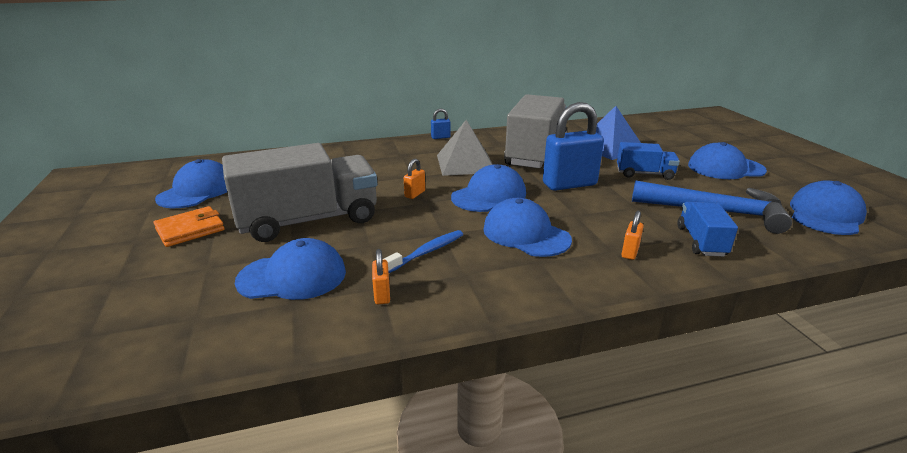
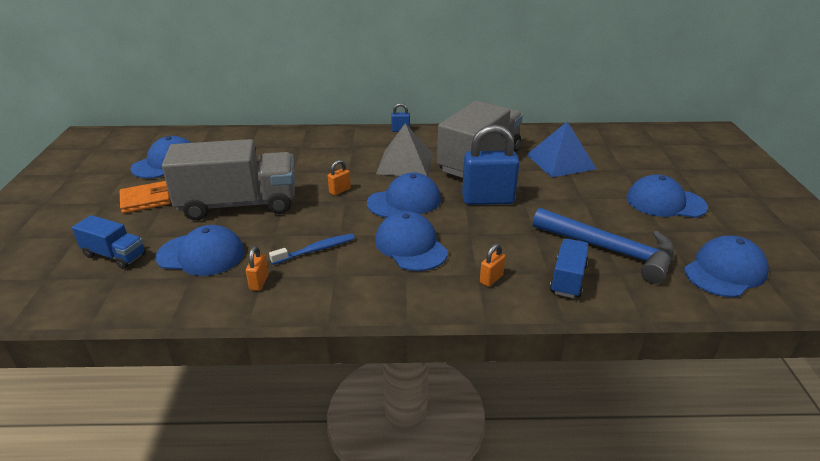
camera: 15 degrees right, 5 degrees up
(644, 174) = (572, 198): blue truck -> blue truck (114, 255)

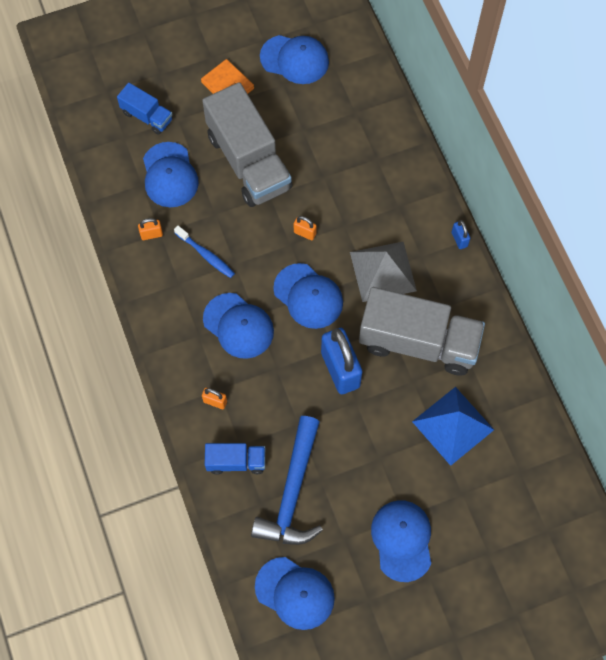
camera: 70 degrees right, 35 degrees up
(114, 255) = (147, 116): blue truck -> blue truck turned 60 degrees counterclockwise
(410, 246) = (238, 326): blue cap -> blue cap turned 90 degrees clockwise

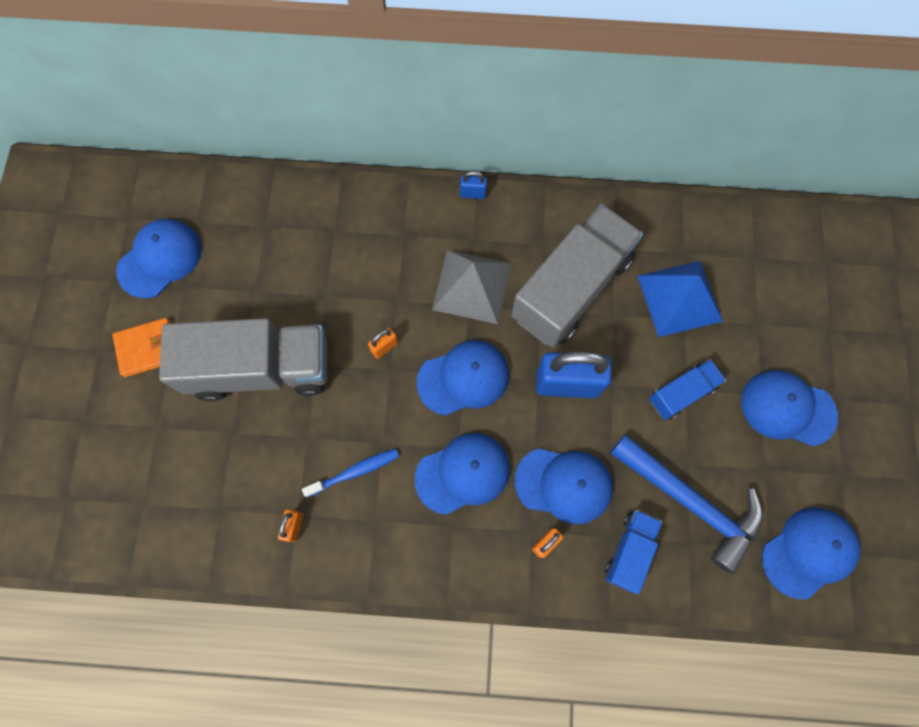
camera: 65 degrees left, 5 degrees up
(147, 116) = (131, 462): blue truck -> blue truck (681, 393)
(170, 175) = (227, 469): blue cap -> blue cap (564, 484)

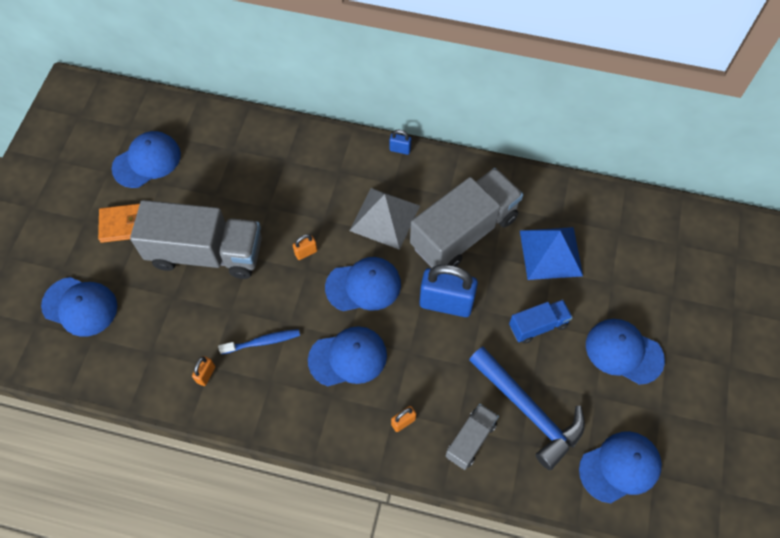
camera: 10 degrees right, 10 degrees down
(564, 484) = (427, 379): blue cap -> blue cap (80, 306)
(629, 551) = (470, 440): blue truck -> grey truck

